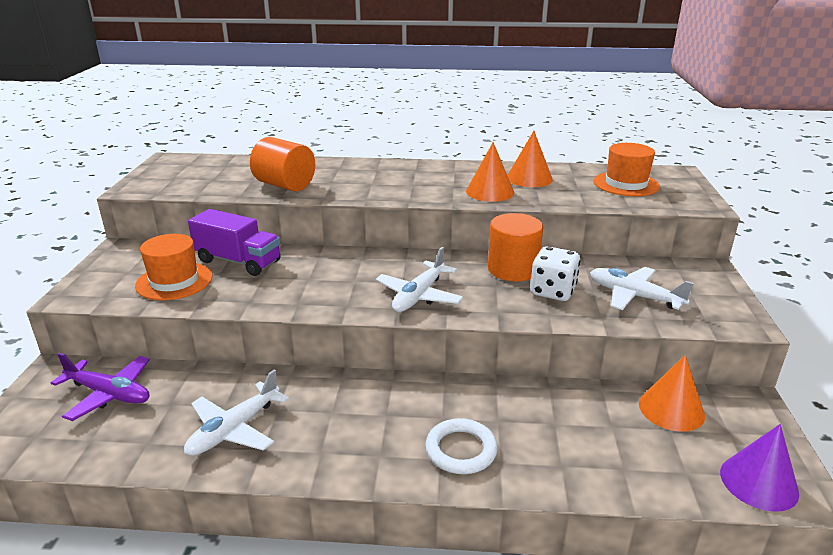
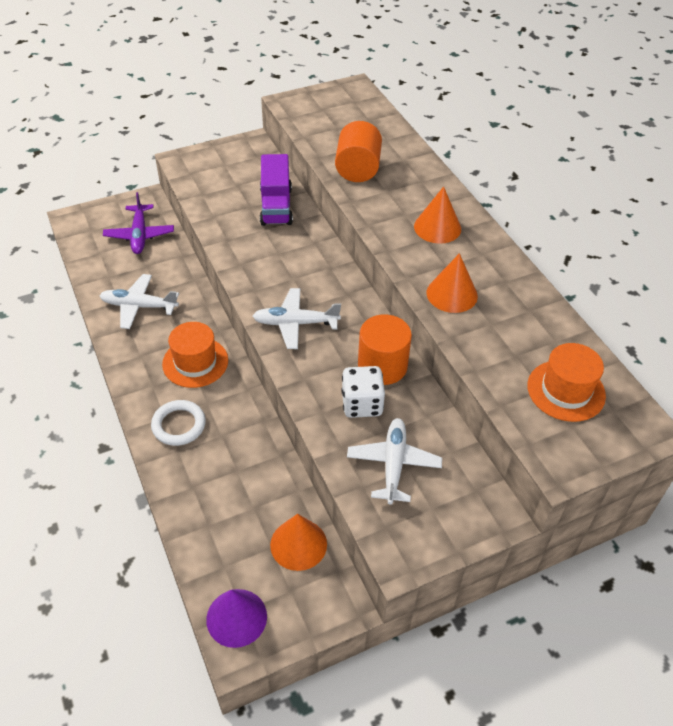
camera: 60 degrees right, 20 degrees up
(174, 281) = (228, 191): orange hat -> orange hat (195, 362)
(529, 178) = (512, 311): orange cone -> orange cone (437, 227)

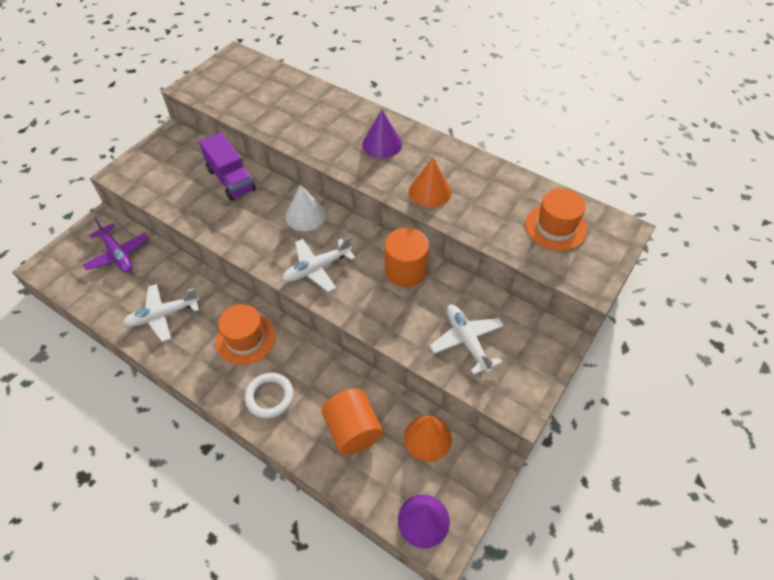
camera: 30 degrees left, 5 degrees up
(322, 269) = (305, 215): none -> white cone
(357, 169) = (287, 122): orange cylinder -> orange cylinder (353, 430)
(362, 404) = (412, 307): white dice -> none
(437, 227) = (382, 144): orange cone -> purple cone

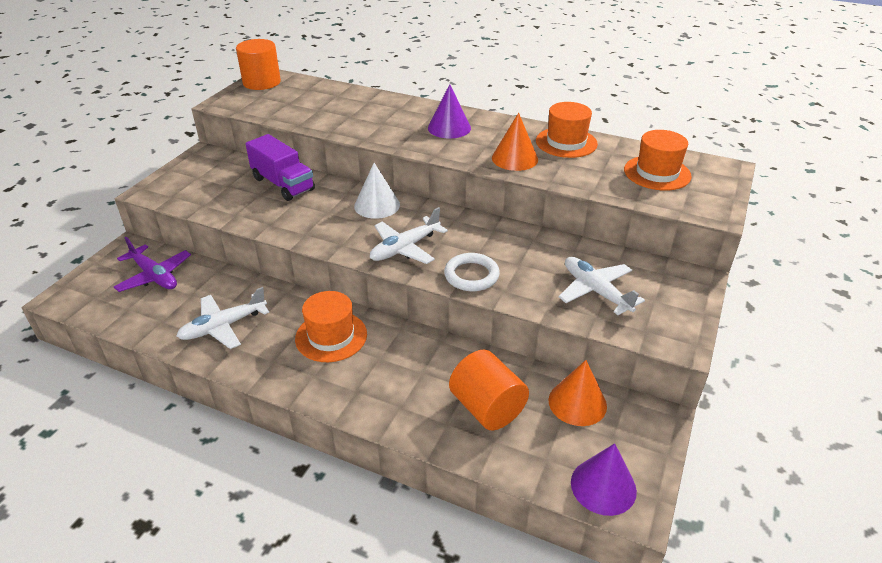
camera: 10 degrees left, 15 degrees down
(269, 397) = (376, 388): white ring -> white ring (471, 275)
(405, 270) = (505, 239): orange cylinder -> orange cylinder (261, 82)
(484, 176) = (566, 142): none -> orange hat

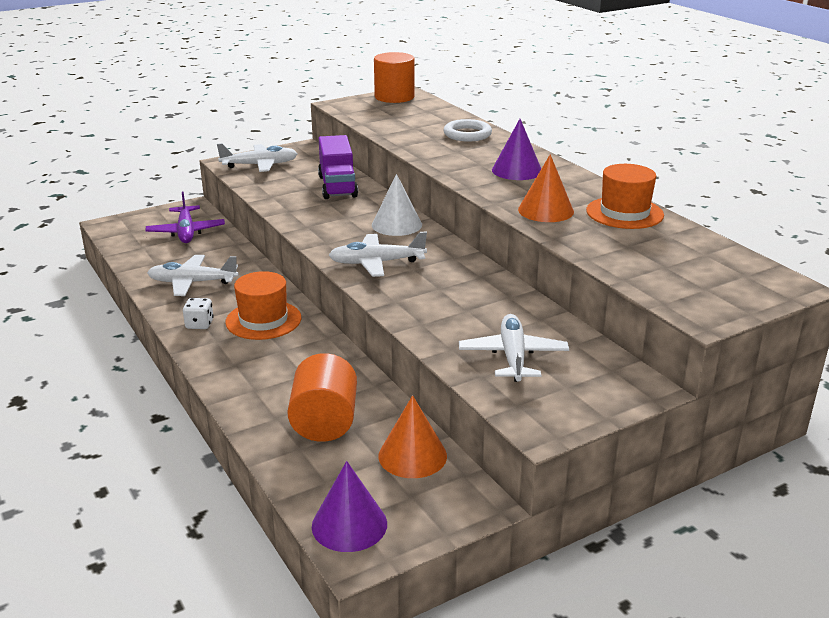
camera: 35 degrees right, 10 degrees down
(184, 185) = (260, 165): none -> white plane
(280, 366) = (199, 324): none -> white dice
(471, 275) = (407, 302): white ring -> white ring (467, 134)
(657, 173) = (690, 265): orange hat -> none

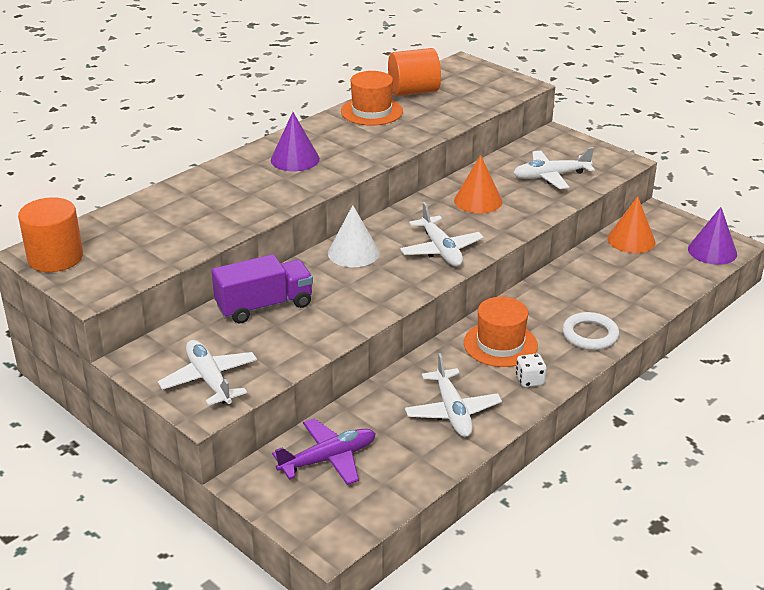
camera: 105 degrees left, 5 degrees up
(324, 422) = (623, 280): orange cylinder -> orange cylinder (413, 91)
(467, 134) = (196, 193): white ring -> white ring (590, 335)
(545, 210) = (383, 140): orange cone -> orange cone (478, 201)

